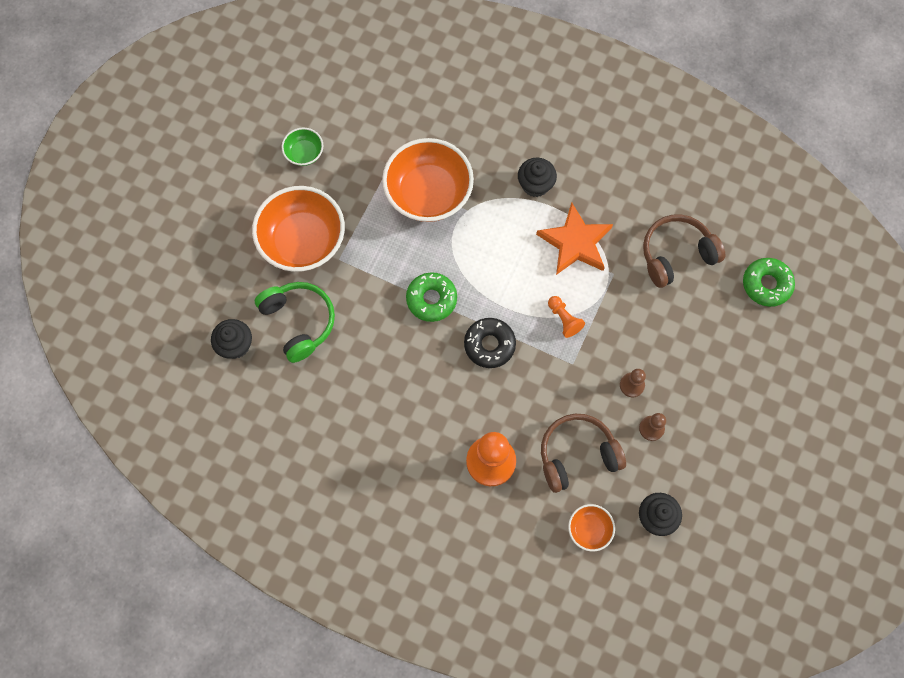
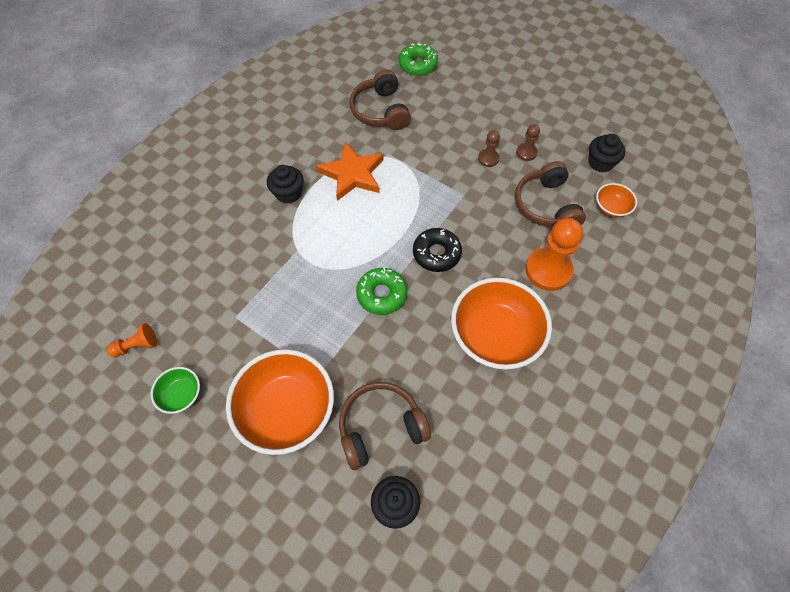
camera: 80 degrees left, 10 degrees down
(299, 322) = (381, 427): green headphones -> brown headphones
(428, 194) = (269, 280): orange bowl -> orange bowl (495, 336)
(564, 319) = (422, 194): orange pawn -> orange pawn (137, 346)

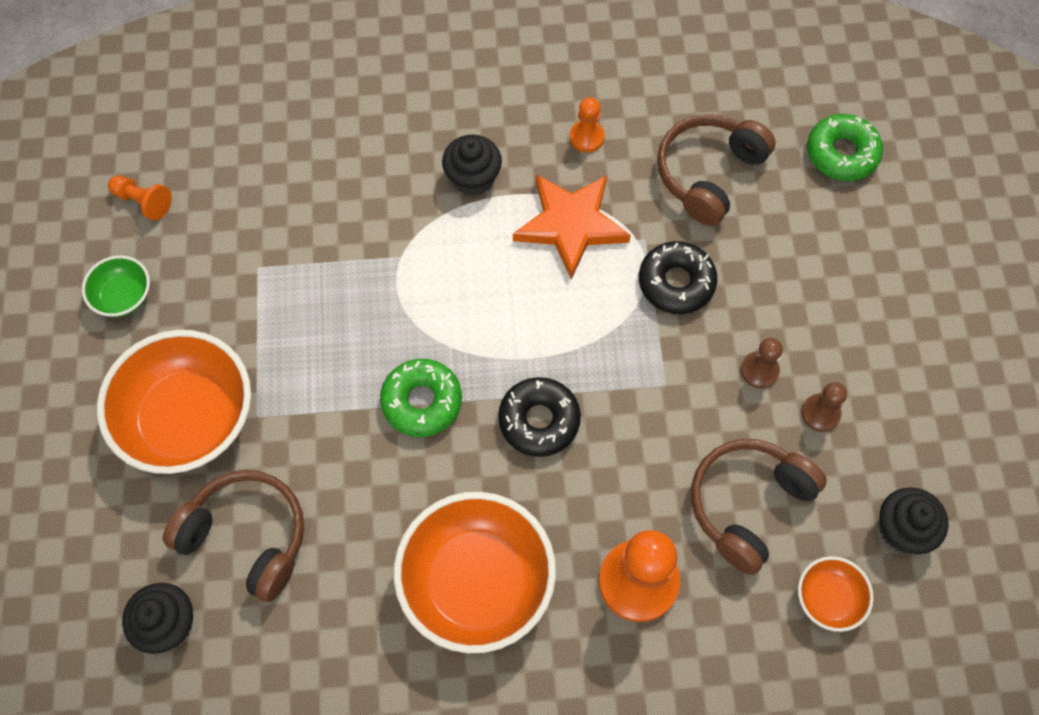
camera: 50 degrees right, 5 degrees up
(316, 138) = (586, 137): none -> orange pawn
(419, 157) = (676, 282): none -> black donut

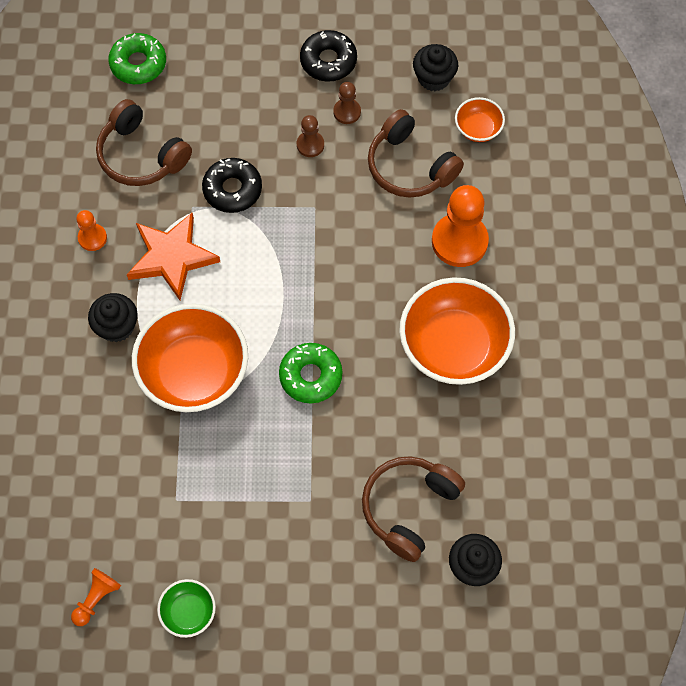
camera: 85 degrees left, 0 degrees up
(189, 418) = (307, 554): orange bowl -> orange bowl (194, 372)
(539, 420) = (334, 294): black donut -> black donut (328, 61)

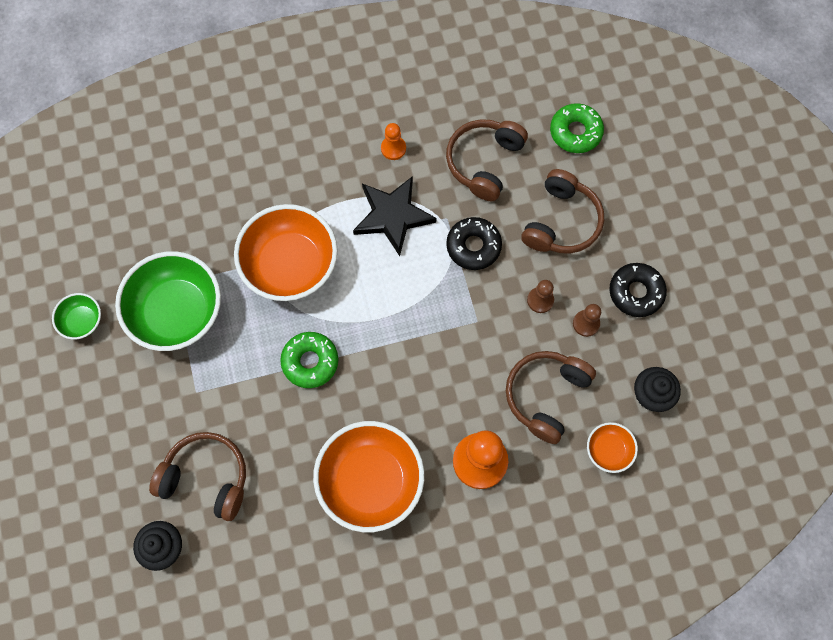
camera: 75 degrees right, 5 degrees up
(96, 599) = (81, 249): orange pawn -> none
(117, 326) = (317, 192): black cupcake -> none
(172, 257) = (393, 216): orange star -> black star
(211, 503) = (177, 312): none -> green bowl
(233, 104) = (561, 222): none -> brown headphones

